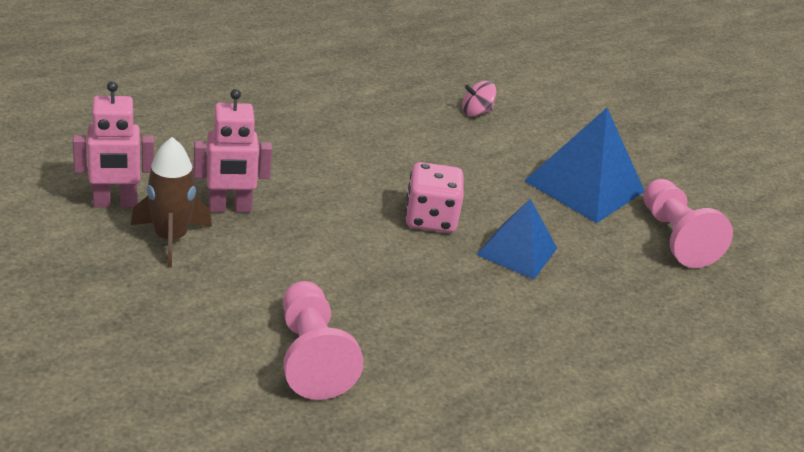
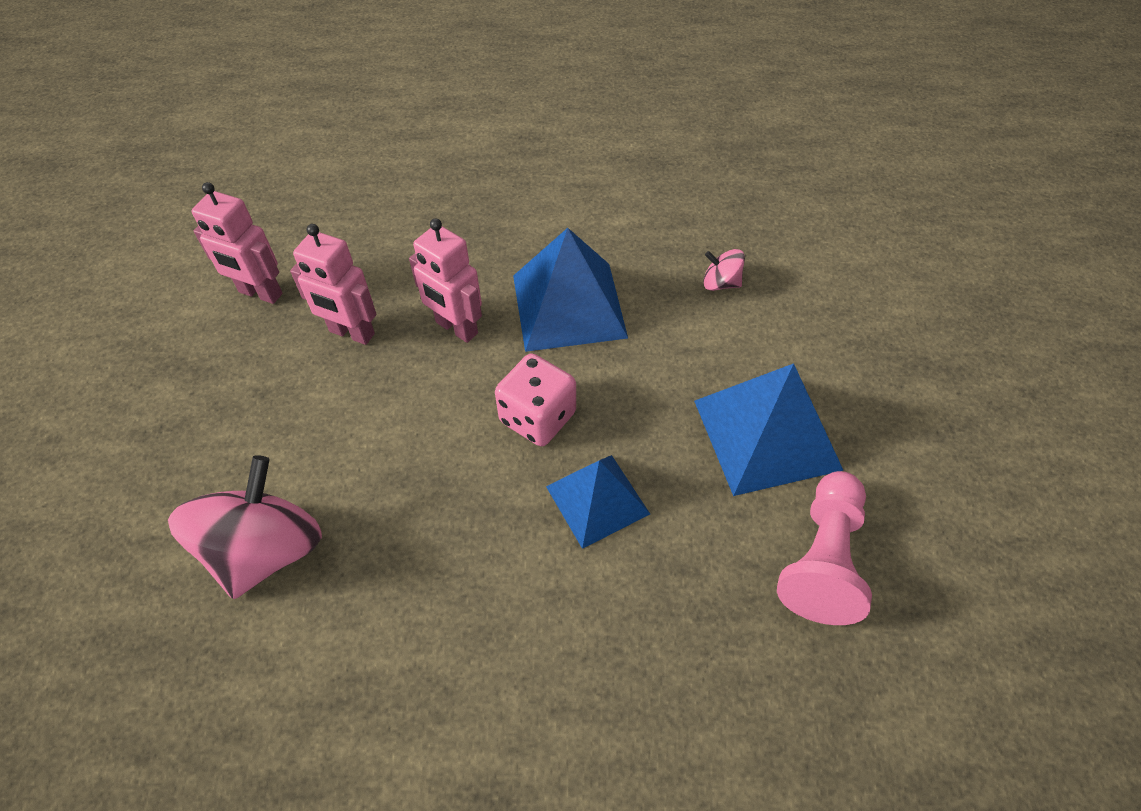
camera: 40 degrees right, 20 degrees up
(171, 238) = (270, 352): brown rocket -> none
(311, 356) = (266, 550): pink pawn -> pink spinning top
(313, 183) = (456, 328): none -> pink robot
(384, 149) = (568, 305): none -> blue pyramid

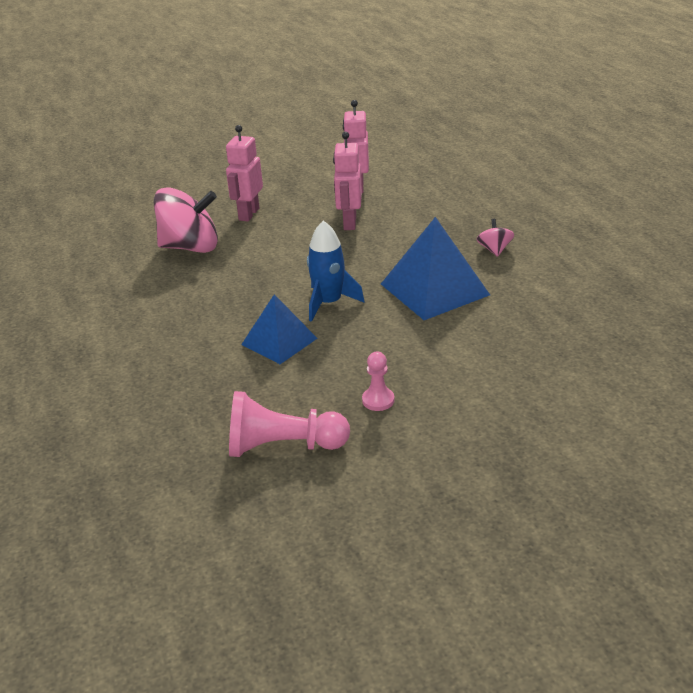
camera: 70 degrees right, 20 degrees down
(456, 328) = (380, 254): pink robot -> pink robot (248, 214)
(537, 417) = (329, 303): pink dice -> blue rocket
(720, 283) = (515, 348): pink spinning top -> pink spinning top (494, 250)
(766, 434) = (378, 400): blue pyramid -> pink pawn

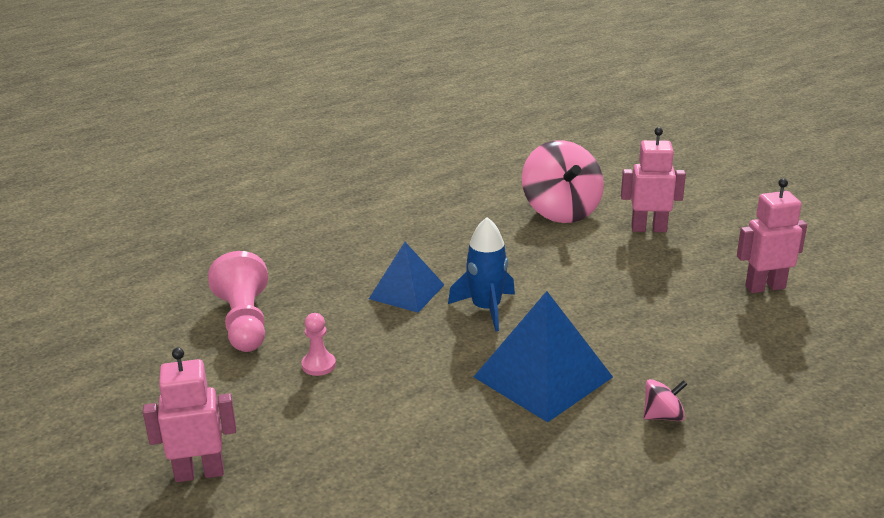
camera: 75 degrees right, 5 degrees down
(349, 223) = (668, 295): pink robot -> pink robot (199, 473)

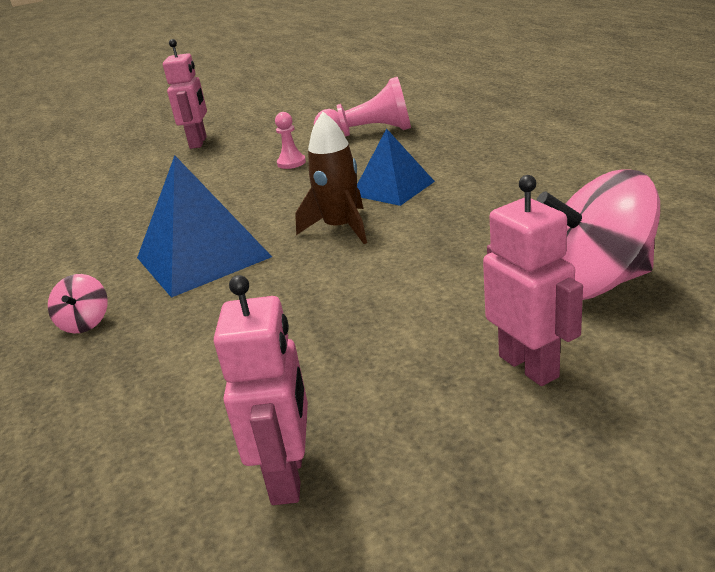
camera: 105 degrees right, 0 degrees up
(486, 309) = (340, 228): blue rocket -> brown rocket
(648, 228) = (529, 366): pink robot -> pink robot turned 45 degrees counterclockwise

